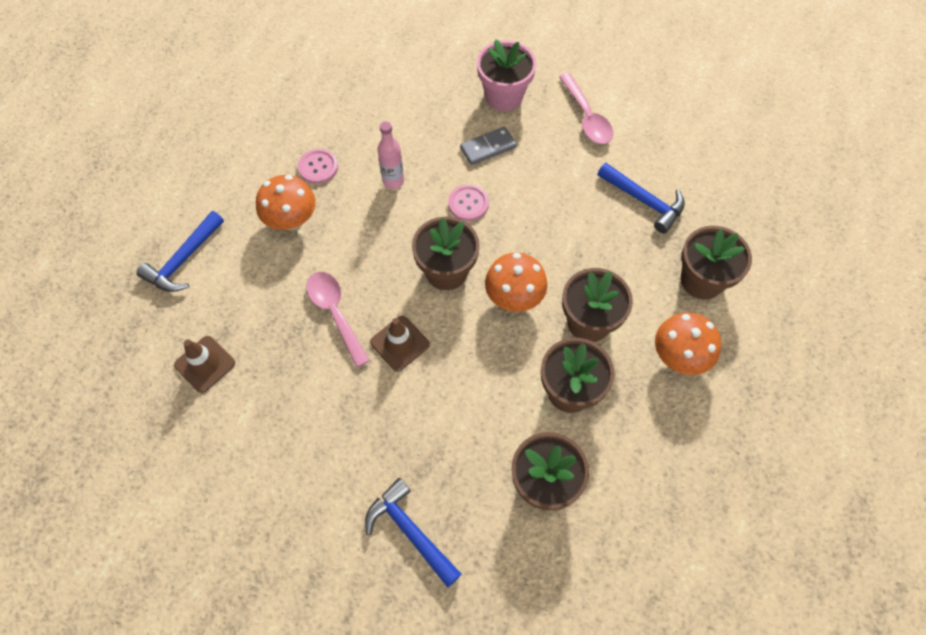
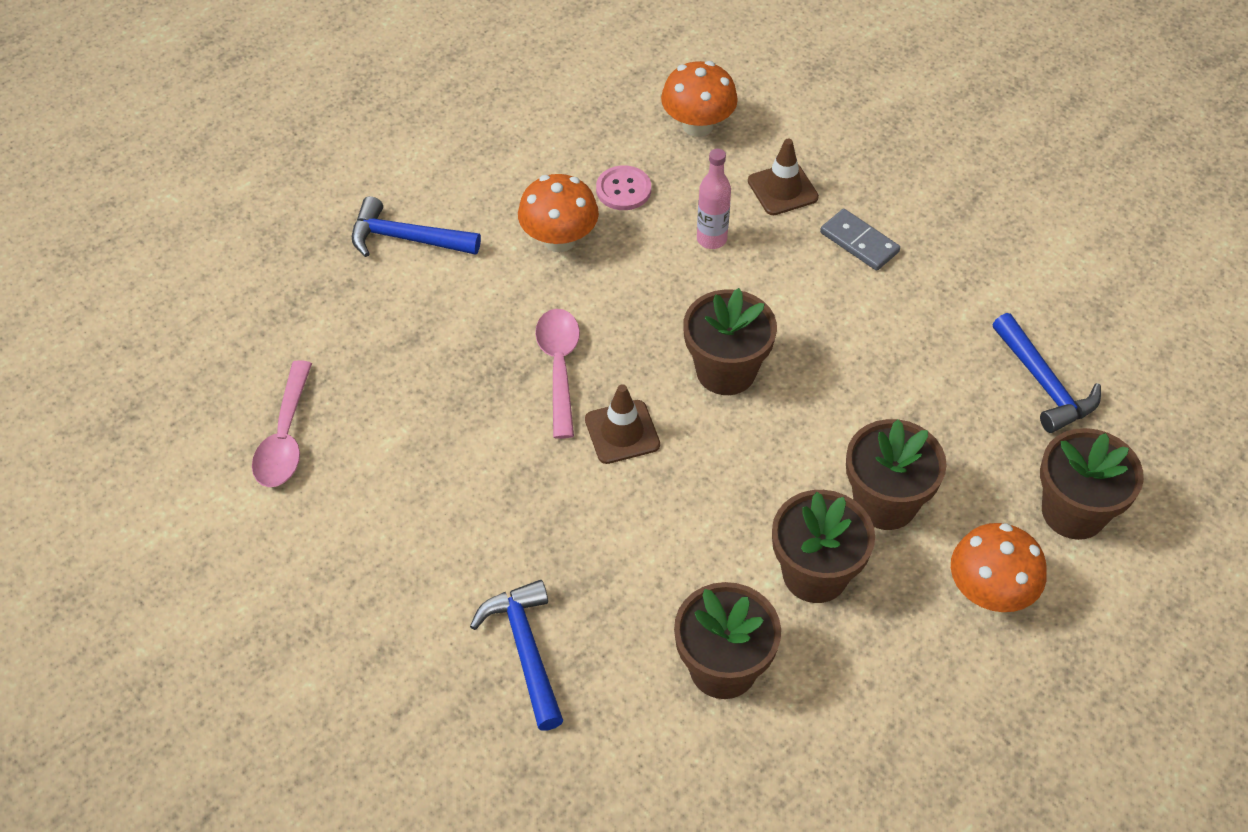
camera: 25 degrees right, 10 degrees down
(183, 260) = (406, 238): blue hammer -> blue hammer turned 45 degrees clockwise
(205, 364) = (374, 364): brown traffic cone -> brown traffic cone (782, 189)
(468, 203) = (797, 301): pink button -> none
(488, 147) = (859, 242): grey domino -> grey domino turned 45 degrees clockwise
(504, 96) = (914, 186): pink flower pot -> none
(514, 297) = (799, 434): orange mushroom -> orange mushroom (697, 125)
(587, 117) = (1018, 251): pink spoon -> pink spoon (285, 437)

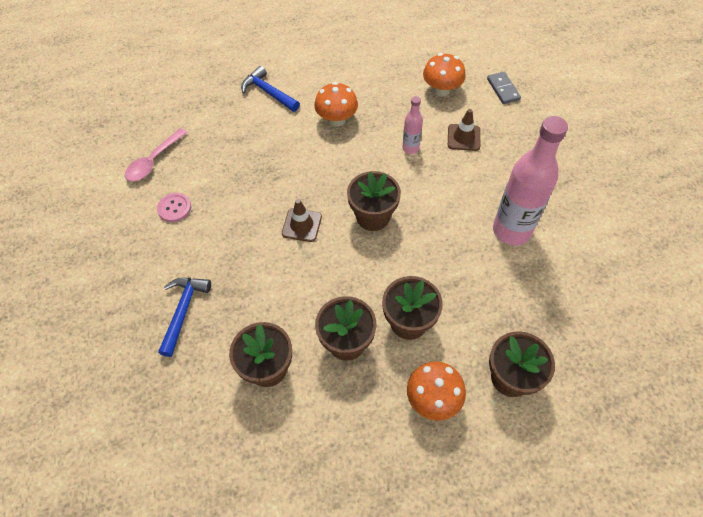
camera: 30 degrees right, 5 degrees up
(559, 367) = (294, 180): pink spoon -> none
(623, 189) = (383, 108): pink button -> pink button (174, 208)
(859, 242) = (486, 180): grey domino -> grey domino (503, 89)
(944, 304) = (511, 231): none -> pink bottle
(1044, 384) = (540, 298): blue hammer -> none

